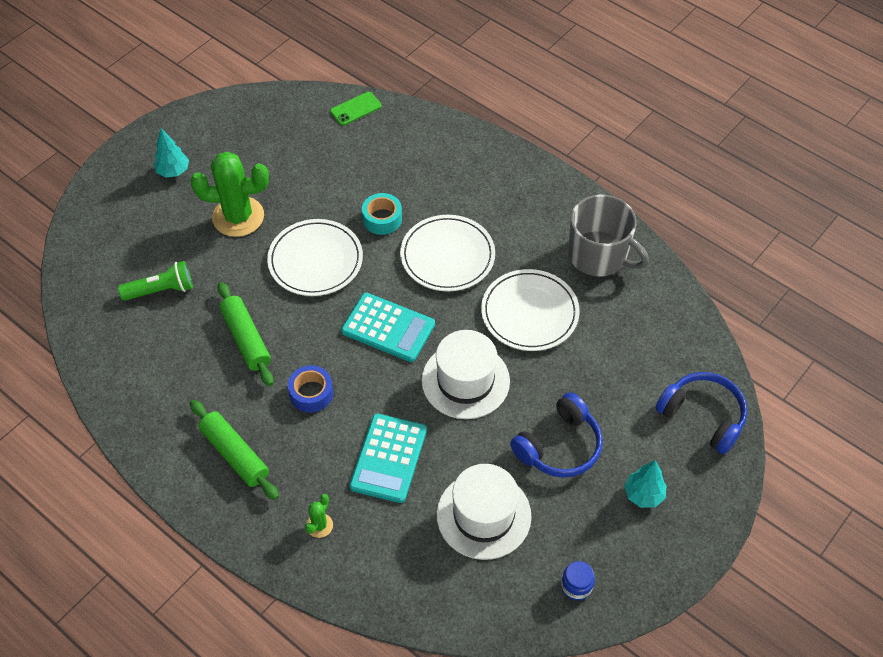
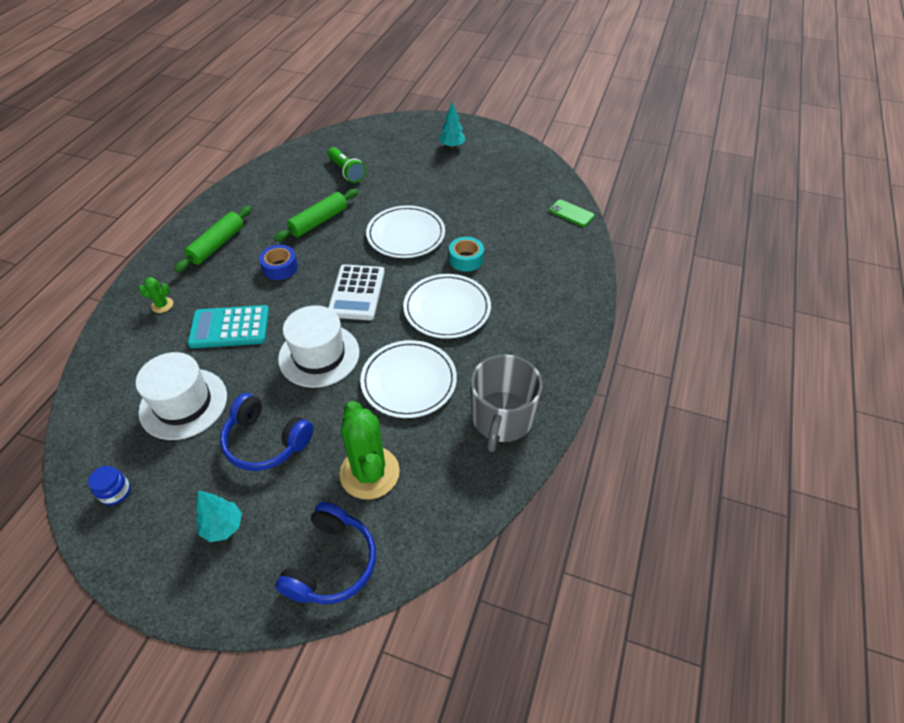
camera: 70 degrees right, 5 degrees down
(238, 217) = (427, 186): green cactus -> green cactus (369, 473)
(388, 328) = (356, 293): turquoise calculator -> white calculator

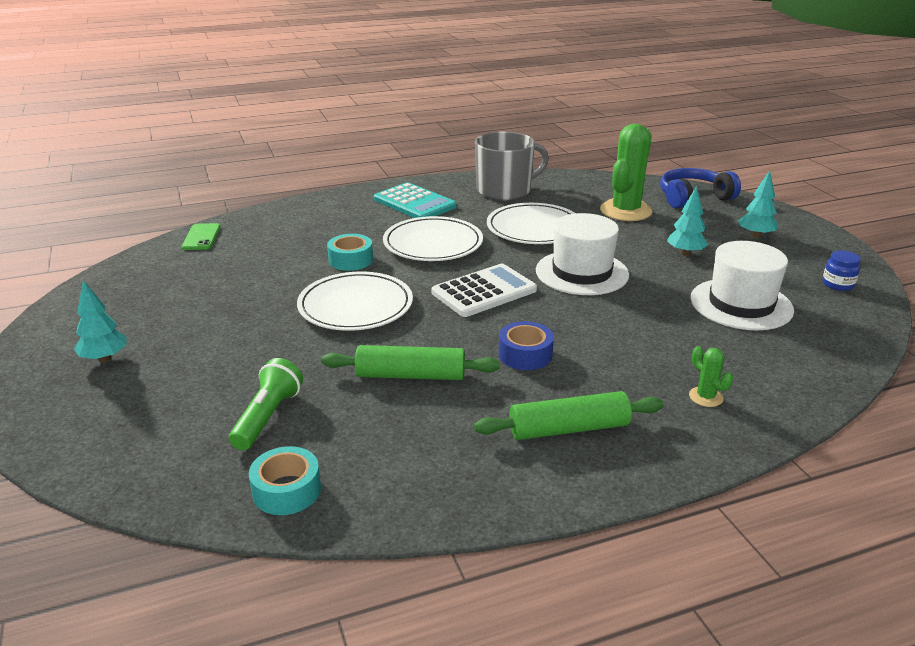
camera: 130 degrees left, 20 degrees down
(229, 327) = (643, 333): turquoise calculator -> turquoise calculator (414, 203)
(266, 441) = (685, 253): blue headphones -> turquoise tree
(296, 160) = (287, 490): none -> turquoise tape

